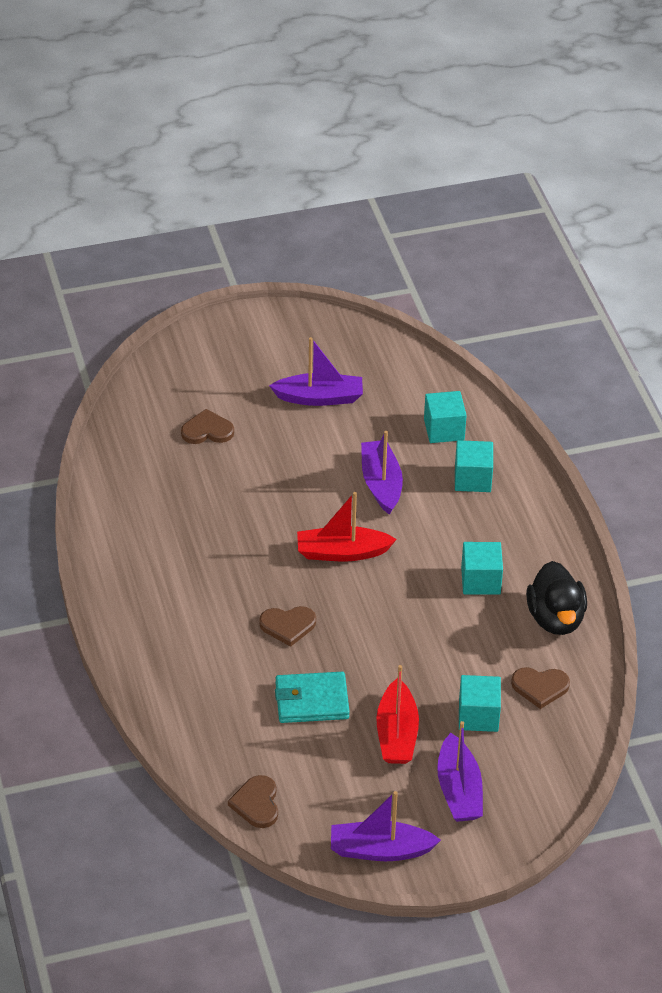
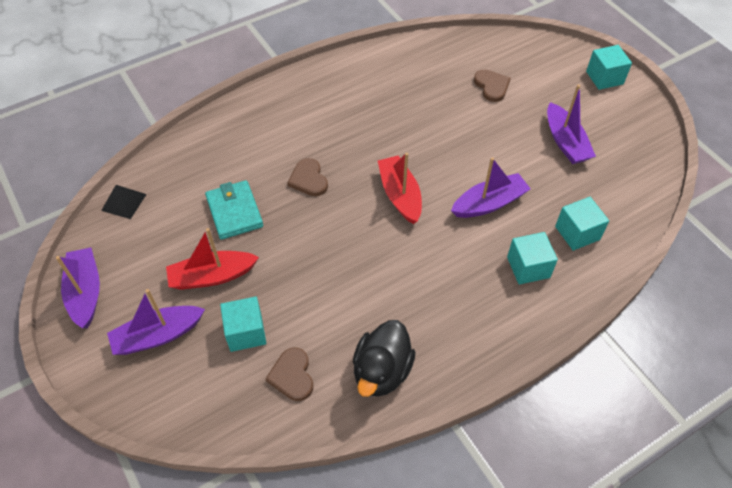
camera: 75 degrees right, 10 degrees up
(256, 803) = (124, 202): brown heart -> black pyramid
(480, 580) = (406, 300): turquoise cube -> turquoise cube (604, 78)
(555, 618) = (382, 371): black duck -> black duck turned 45 degrees counterclockwise

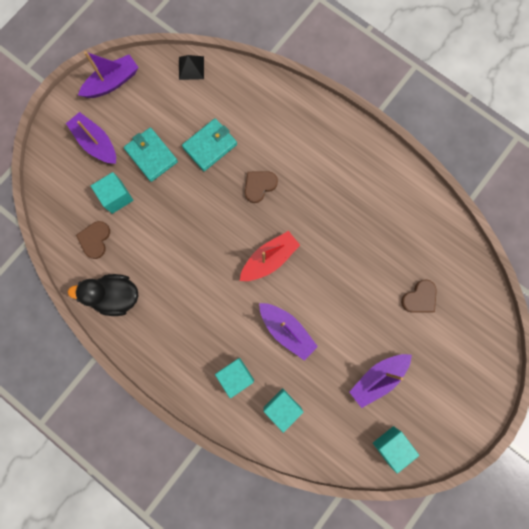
camera: 70 degrees right, 25 degrees up
(212, 276) = (151, 156): red boat -> turquoise wallet
(292, 375) = (95, 239): brown heart -> brown heart turned 45 degrees counterclockwise
(604, 78) = (474, 397): turquoise cube -> turquoise cube (391, 445)

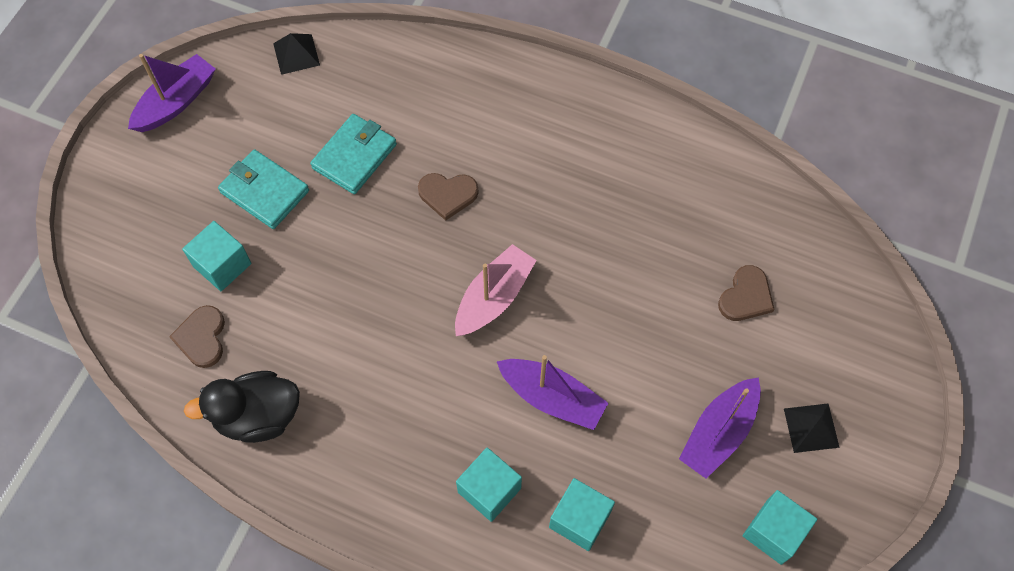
camera: 15 degrees left, 15 degrees down
(96, 143) = (170, 194): purple boat -> none
(259, 186) = (448, 195): brown heart -> brown heart turned 120 degrees counterclockwise
(269, 259) = (494, 297): red boat -> pink boat
(433, 390) = (811, 428): none -> black pyramid

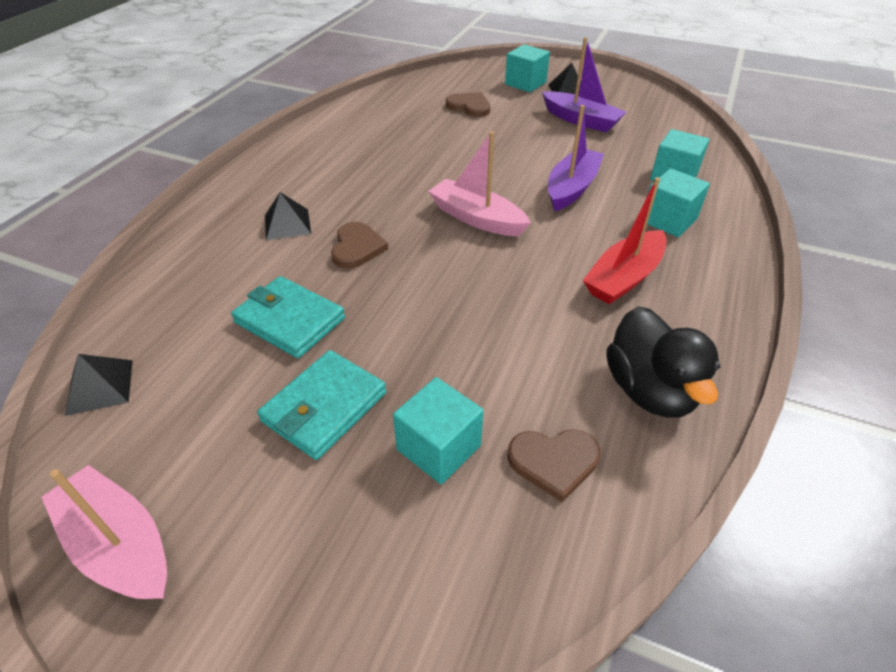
camera: 90 degrees left, 20 degrees down
(176, 102) = (119, 545): purple boat -> pink boat
(395, 424) = (624, 278): none -> red boat
(485, 134) = (287, 224): none -> black pyramid
(774, 532) = (647, 105): turquoise cube -> turquoise cube (525, 83)

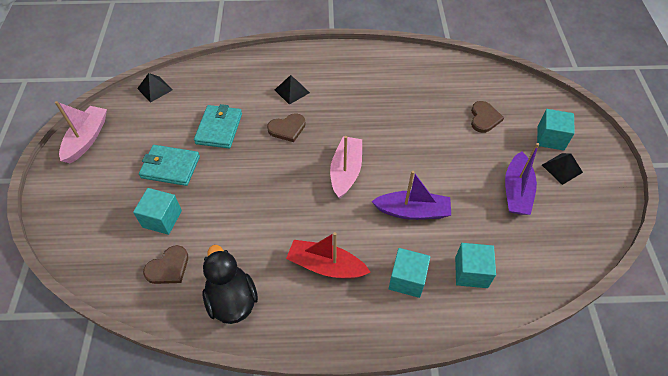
camera: 65 degrees right, 10 degrees up
(554, 462) = (168, 267): brown heart -> brown heart turned 105 degrees counterclockwise
(649, 390) = (232, 300): black duck -> black duck turned 105 degrees clockwise

